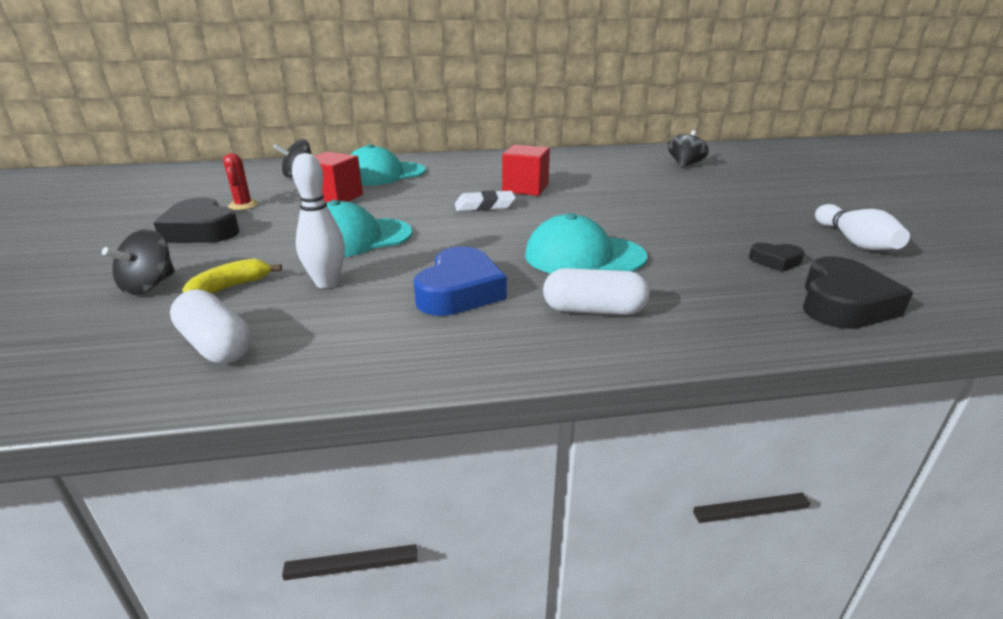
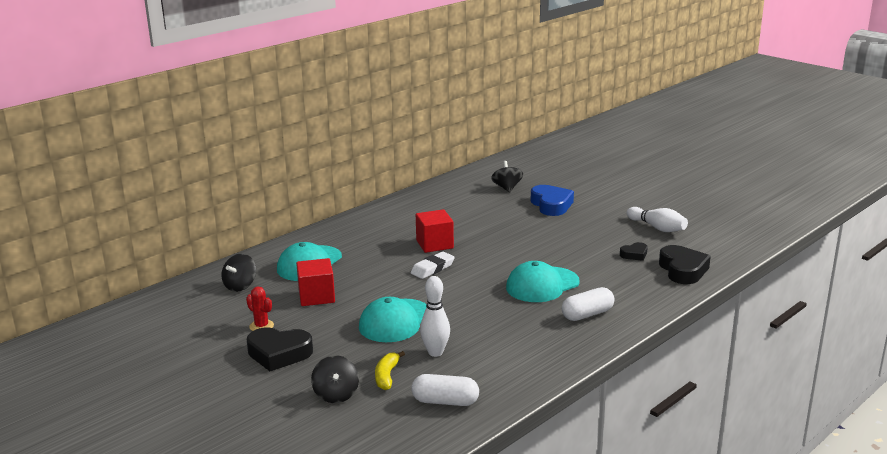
camera: 35 degrees left, 5 degrees down
(460, 291) = (512, 329): blue heart -> blue heart (551, 205)

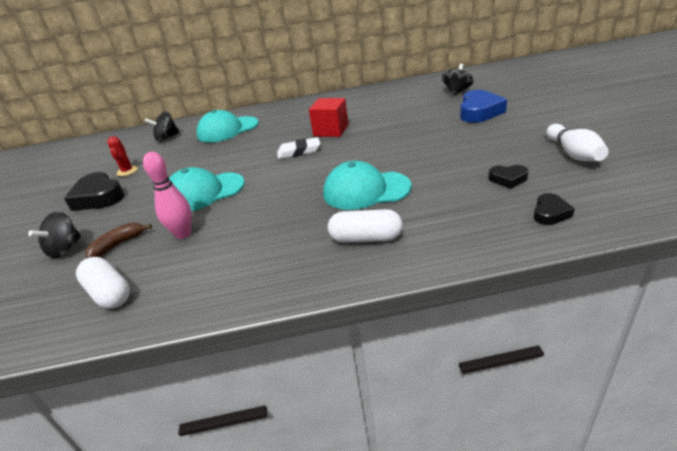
camera: 40 degrees right, 10 degrees up
(316, 296) = (191, 156): red cube -> none
(387, 376) = (118, 245): yellow banana -> brown banana
(435, 352) = (183, 234): white bowling pin -> pink bowling pin
(682, 270) = (550, 213): black heart -> black heart, size x0.54

